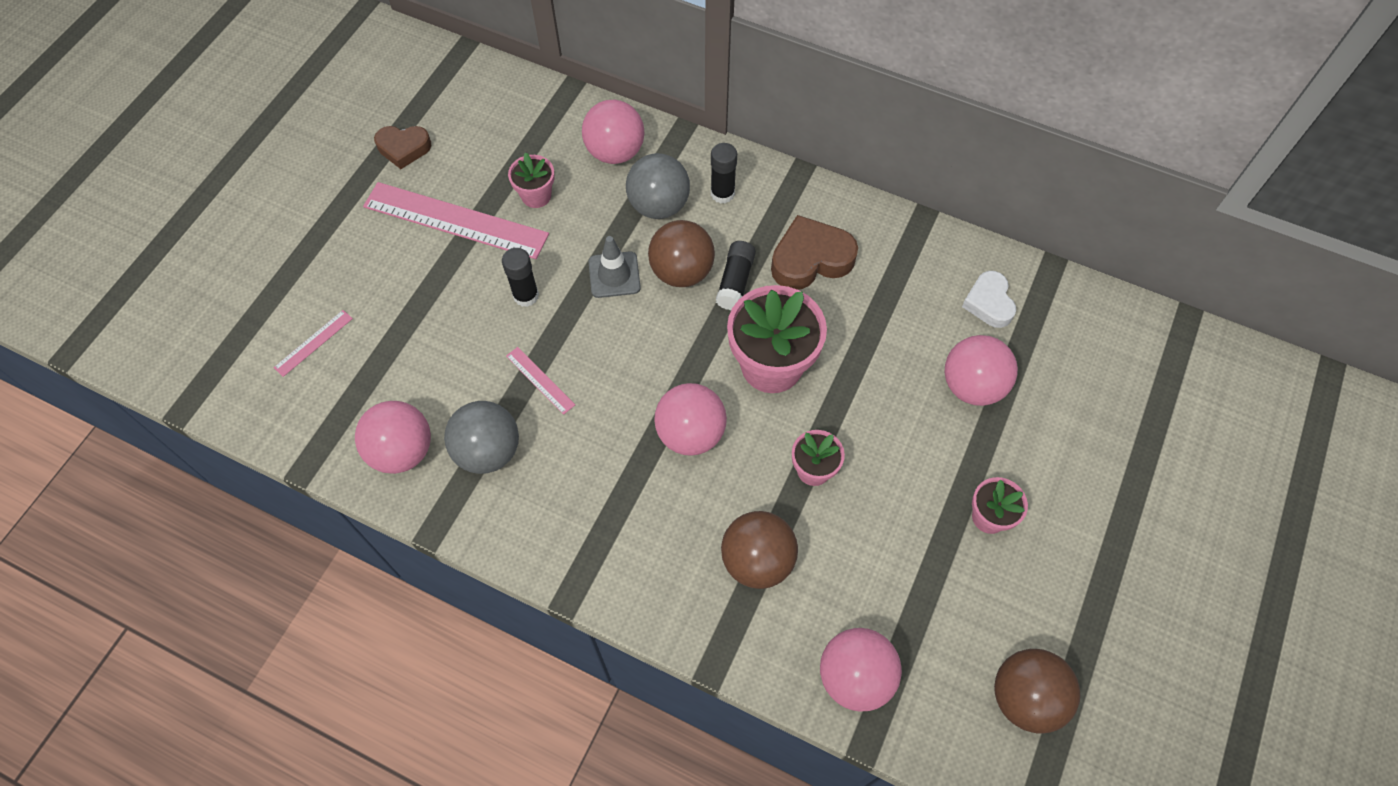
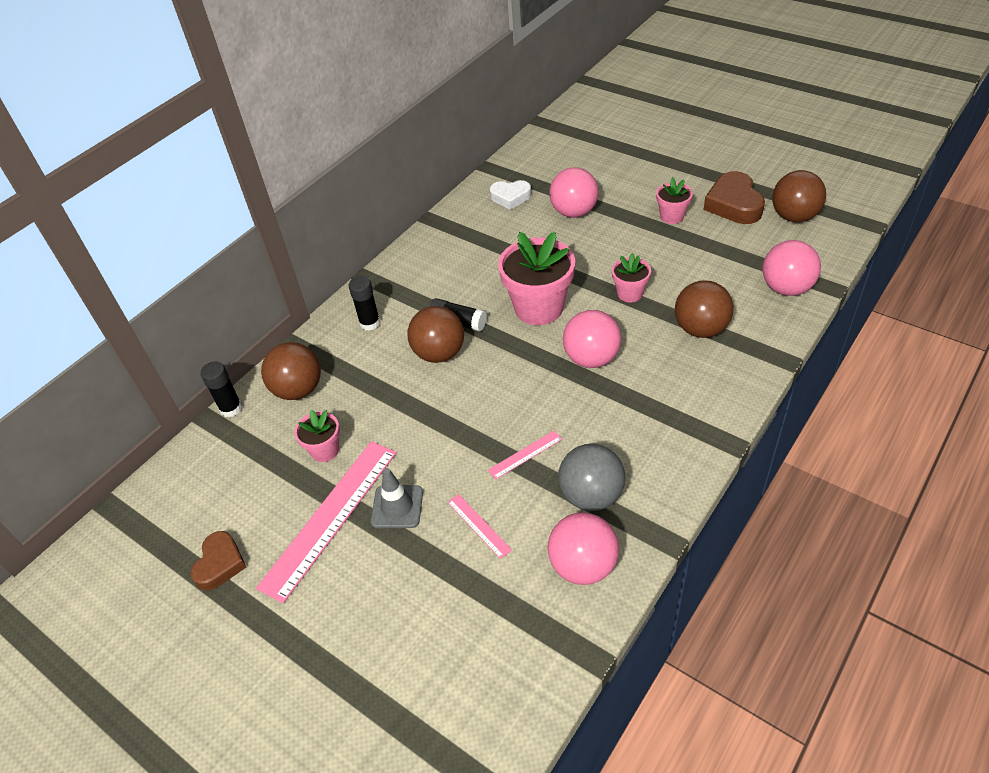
camera: 75 degrees left, 15 degrees down
(313, 343) = (443, 651): pink ruler -> pink ruler (479, 525)
(526, 295) = (434, 462): black glue stick -> black glue stick (231, 408)
(614, 275) = (429, 397): grey traffic cone -> grey traffic cone (397, 507)
(615, 152) = (298, 390): pink ball -> brown ball
(659, 205) = (367, 364): grey ball -> none
(810, 259) = (449, 278): brown heart -> brown heart (733, 204)

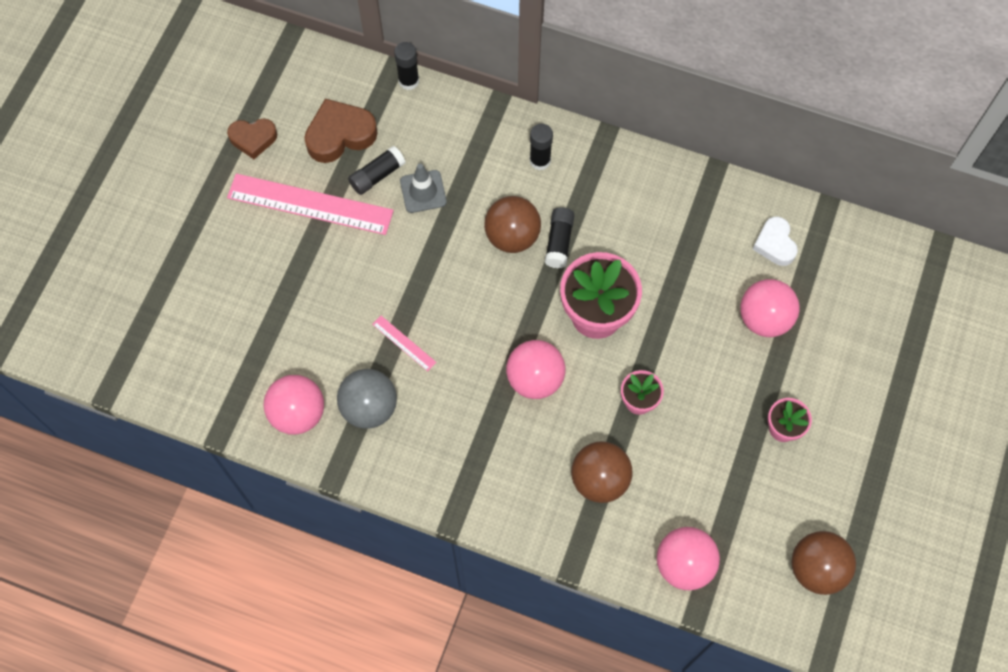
camera: 70 degrees right, 20 degrees up
(298, 390) = (441, 128): brown ball -> none
(325, 450) = (377, 175): pink flower pot -> black glue stick
(397, 507) = (329, 253): grey traffic cone -> grey traffic cone (423, 191)
(479, 525) = (322, 323): pink ruler -> none
(733, 204) = (824, 497): brown heart -> brown heart (340, 135)

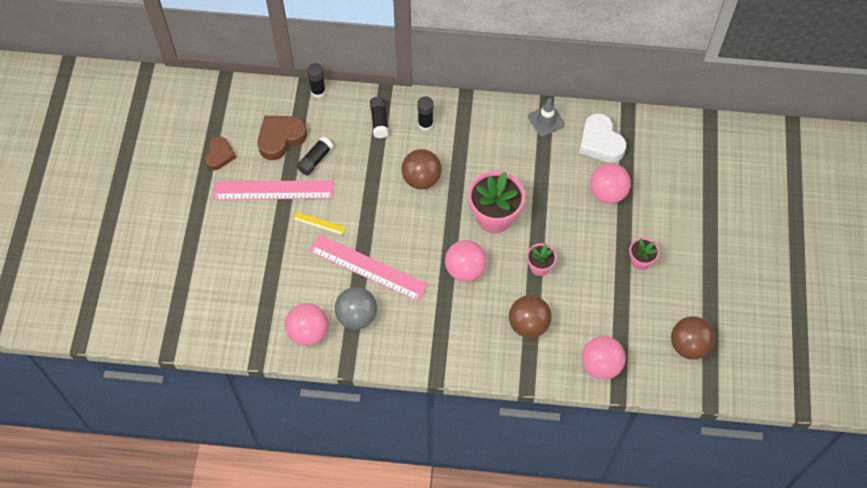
camera: 15 degrees left, 5 degrees down
(253, 139) = (219, 155): brown heart -> brown heart turned 60 degrees counterclockwise
(357, 265) = (319, 223): none -> yellow ruler
(404, 343) = (368, 267): pink ruler -> pink ruler, size x2.27
(423, 191) = (350, 163): grey traffic cone -> grey traffic cone (546, 120)
(559, 242) = (454, 175): black glue stick -> black glue stick (379, 121)
(775, 244) = (600, 142): white heart -> white heart, size x1.52

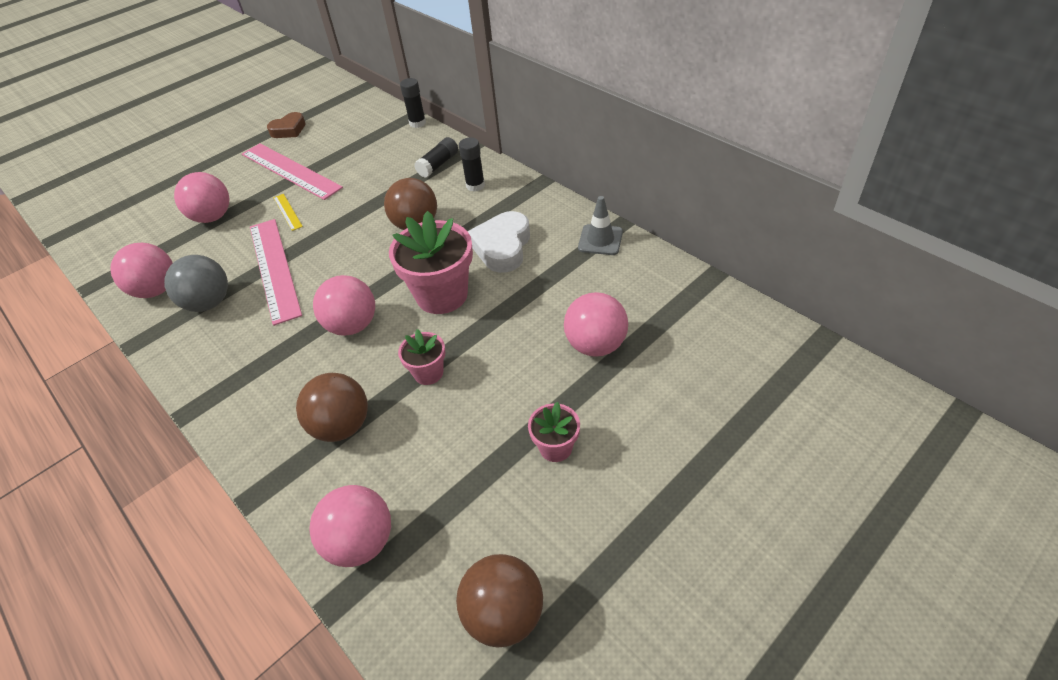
camera: 45 degrees right, 15 degrees down
(268, 261) = (212, 217): none -> pink ball
(280, 138) = (346, 140): brown heart -> none
(315, 160) = (350, 166): black glue stick -> none
(600, 142) = (642, 290): white heart -> white heart (502, 247)

